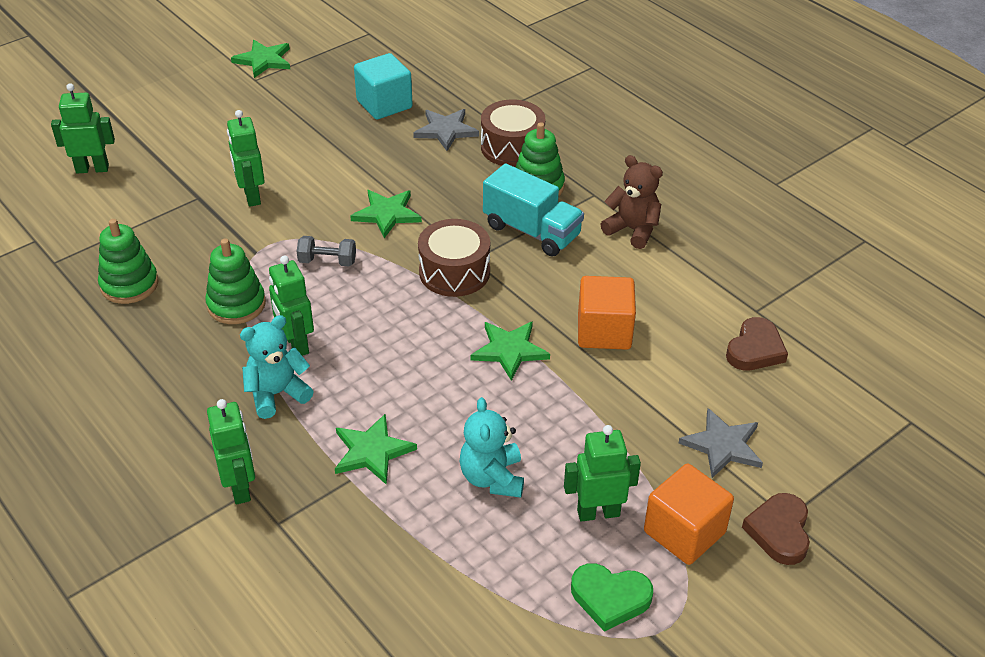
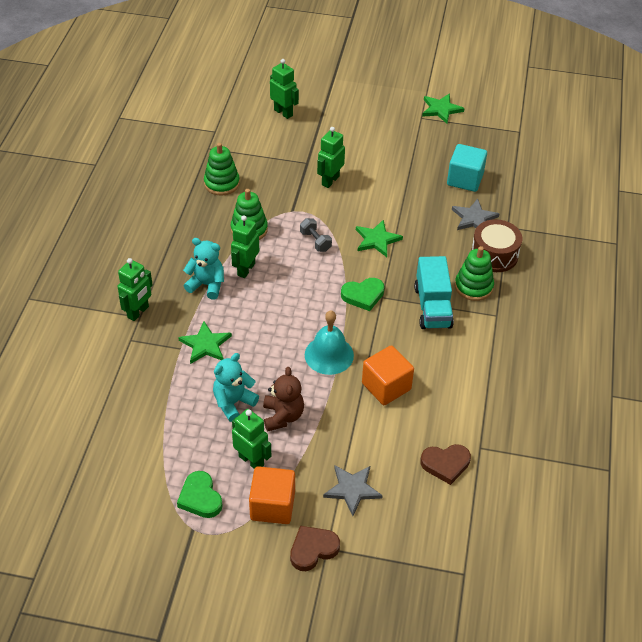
camera: 50 degrees right, 5 degrees up
(454, 272) = (363, 295): brown drum -> green heart
(509, 350) = (329, 355): green star -> turquoise bell
(632, 230) = (485, 350): brown teddy bear -> brown teddy bear (283, 416)

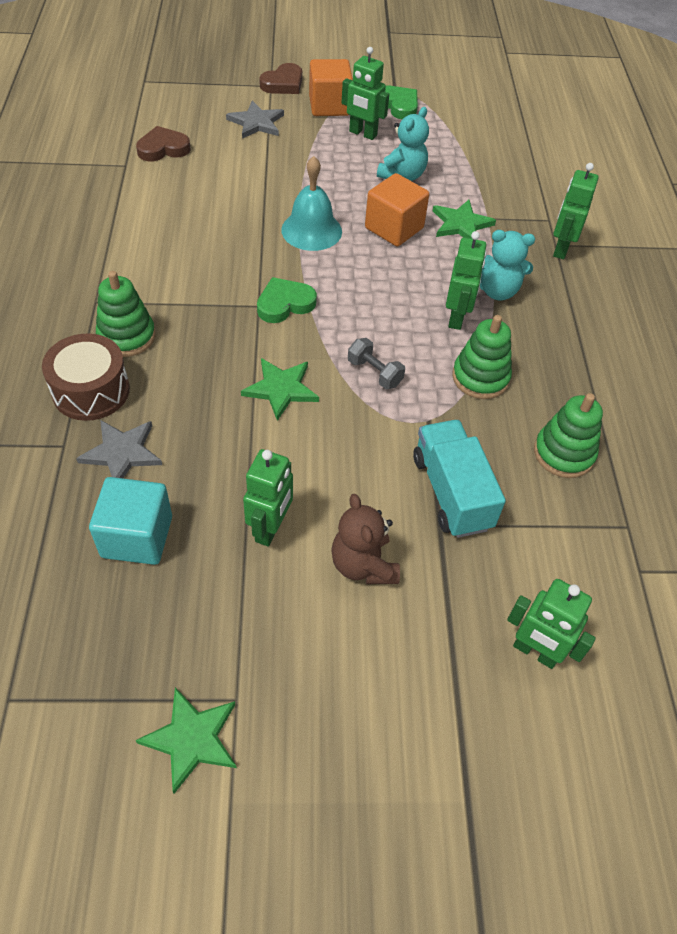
camera: 165 degrees right, 5 degrees up
(283, 416) = (345, 169): brown teddy bear -> brown teddy bear (363, 565)
(330, 180) = (386, 490): green robot -> green robot (270, 528)
(386, 386) = (236, 207): orange cube -> orange cube (394, 228)
(432, 307) = (186, 301): turquoise truck -> turquoise truck (451, 492)

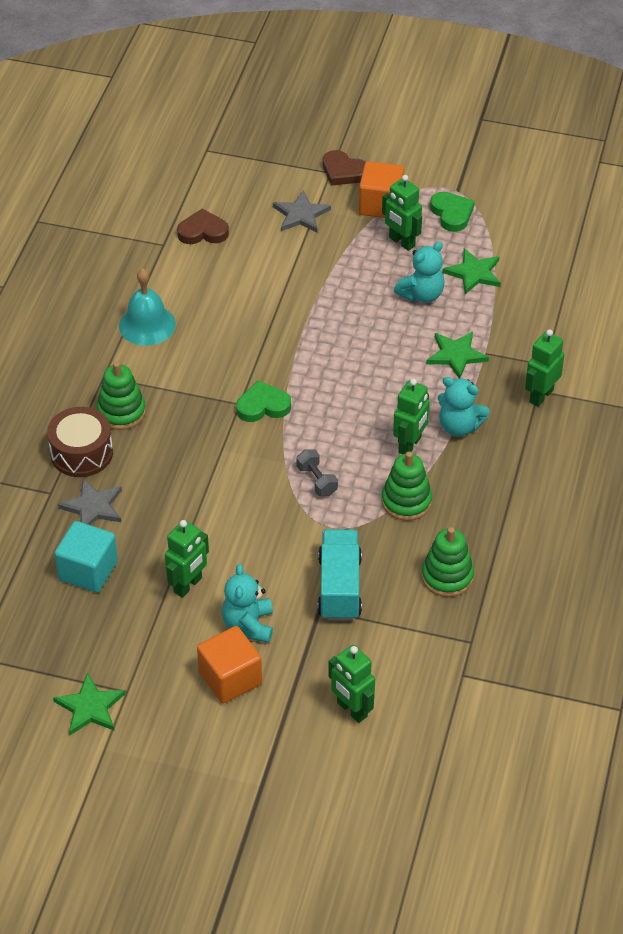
camera: 20 degrees right, 5 degrees down
(281, 389) = (233, 480): green star -> green star (474, 273)
(283, 84) = (343, 171): brown heart -> brown heart turned 60 degrees clockwise
(311, 230) = (312, 339): turquoise bell -> turquoise bell (147, 325)
(363, 565) = (248, 625): brown teddy bear -> turquoise teddy bear
(394, 228) = (390, 349): orange cube -> orange cube (230, 678)

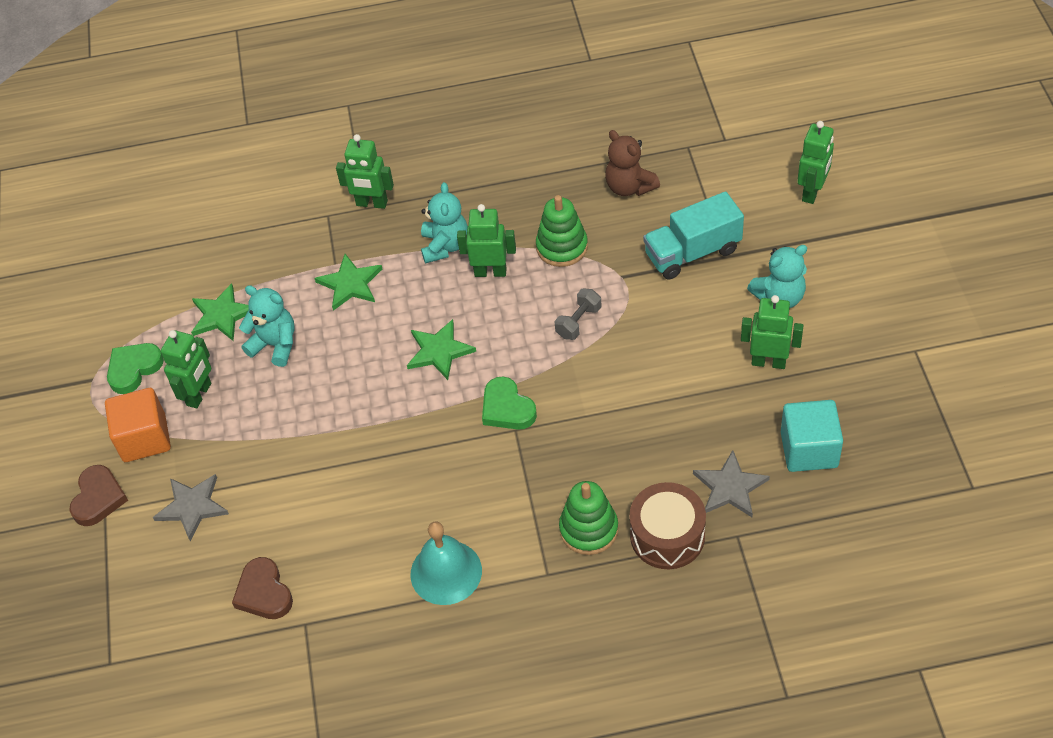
camera: 110 degrees left, 5 degrees up
(90, 707) = (952, 368): green star -> green star (439, 351)
(230, 678) = (844, 284): orange cube -> none
(447, 576) = (629, 187): green stacking toy -> brown teddy bear

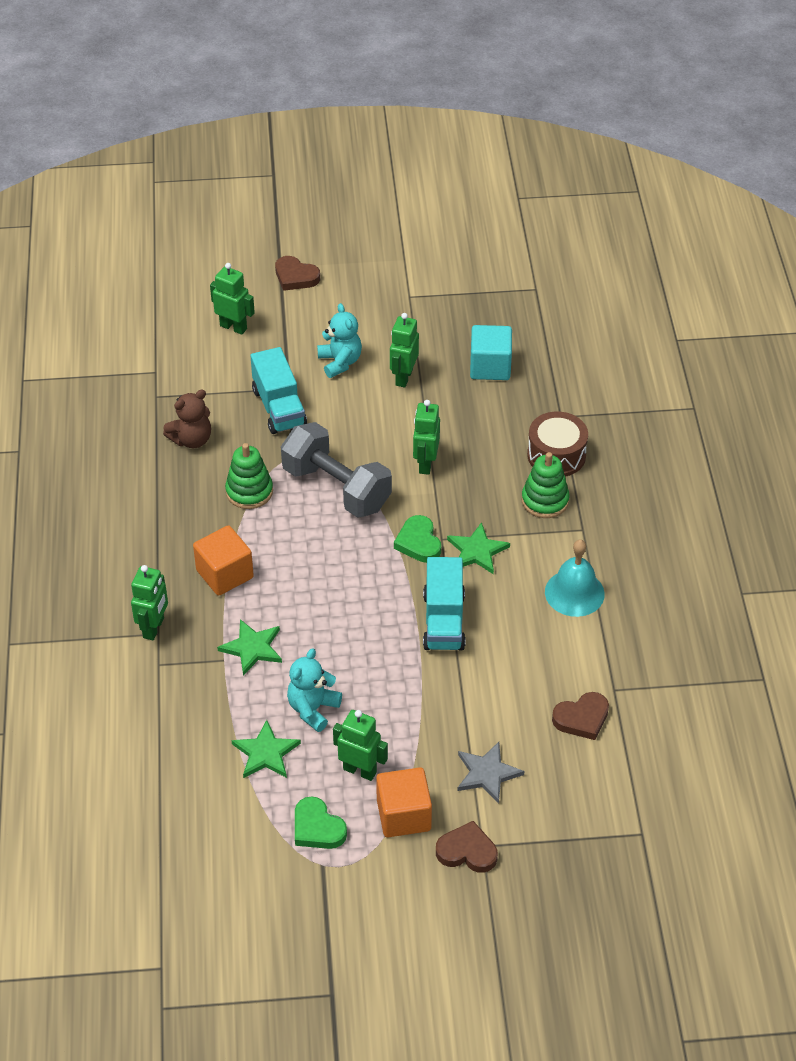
camera: 90 degrees left, 5 degrees down
(395, 445) = (443, 621): none -> turquoise truck
(439, 351) = (347, 585): green star -> green star (477, 551)
(445, 246) = (225, 574): turquoise teddy bear -> orange cube
(490, 272) = (265, 543): green robot -> green robot (425, 464)
(507, 408) = (418, 542): green heart -> green heart turned 105 degrees clockwise
(578, 322) = (336, 488): grey dumbbell -> grey dumbbell, size x2.36
(730, 487) = (517, 415): grey star -> none
(915, 234) = (295, 277): none -> brown heart

